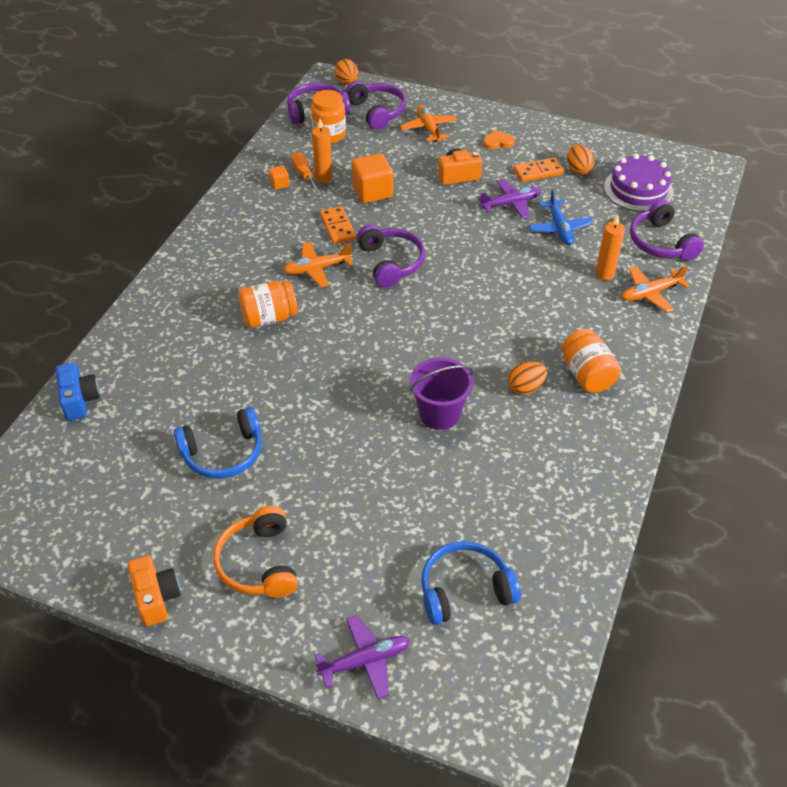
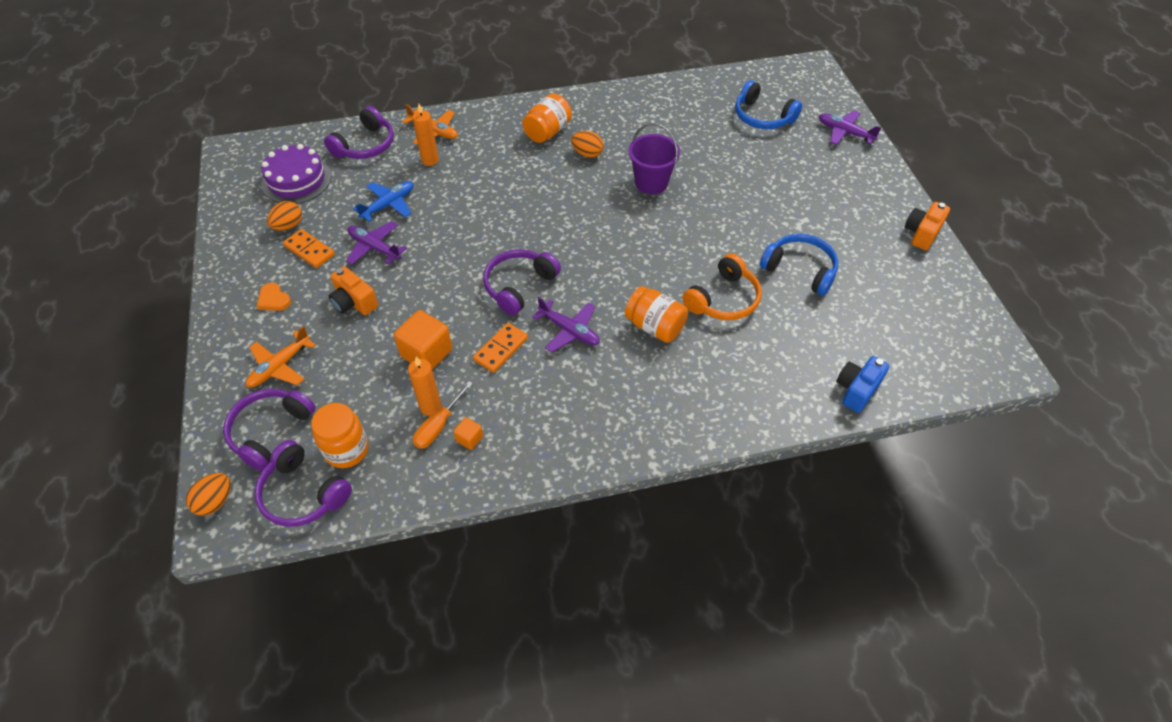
camera: 125 degrees left, 5 degrees up
(258, 563) = (848, 203): orange headphones -> orange headphones (724, 299)
(317, 269) = (569, 331): orange plane -> purple plane

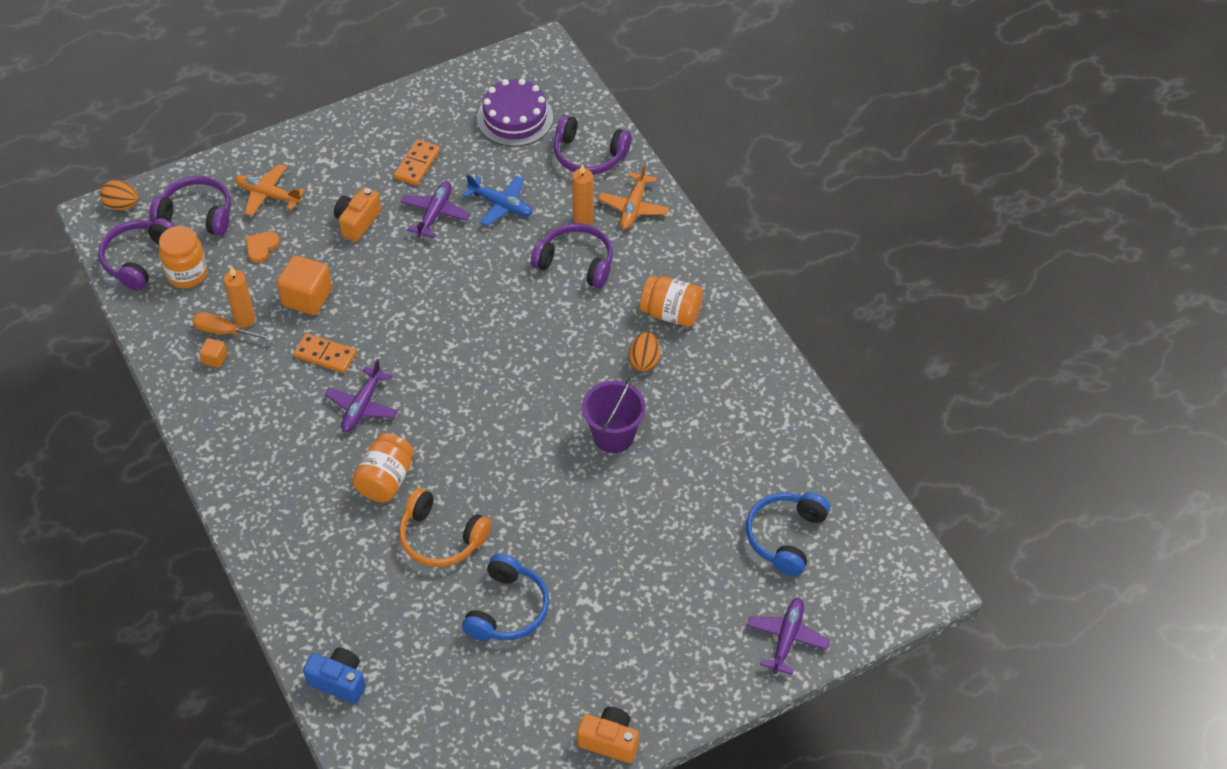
camera: 75 degrees right, 0 degrees up
(273, 299) = (346, 161): orange heart -> orange heart (261, 247)
(288, 226) = (446, 136): orange egg -> none
(519, 286) = (413, 348): purple headphones -> purple headphones (576, 262)

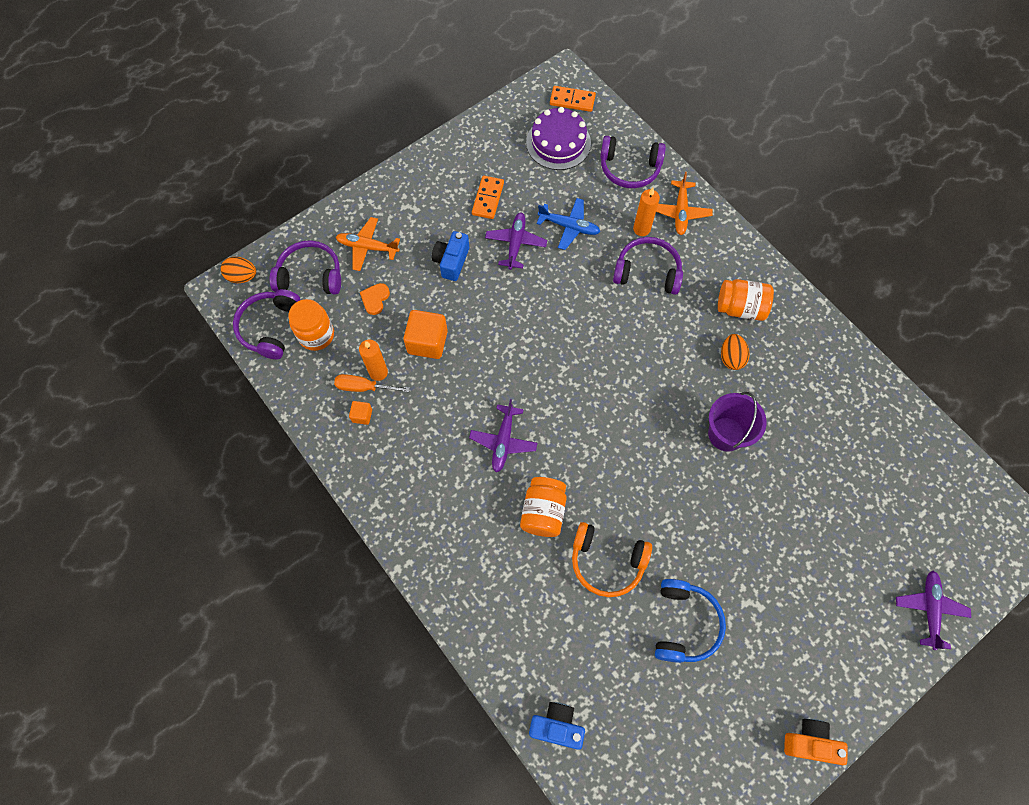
camera: 10 degrees left, 15 degrees up
(325, 355) = (458, 396): orange domino -> orange domino (572, 100)
(357, 222) = (451, 261): orange camera -> blue camera
(785, 536) = (898, 508): blue headphones -> none

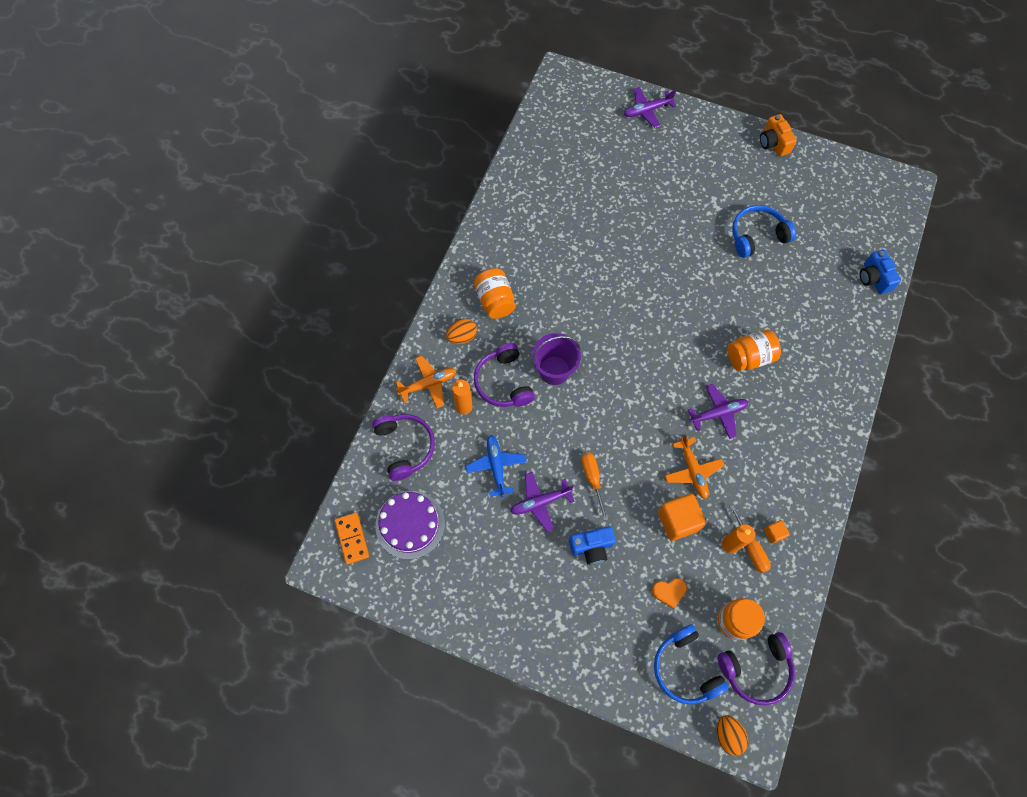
camera: 120 degrees left, 0 degrees up
(310, 275) = (685, 668): purple headphones -> blue headphones
(367, 247) = (624, 634): orange plane -> orange plane (693, 471)
(488, 198) = (508, 554): orange domino -> none
(509, 294) = (592, 479): none -> orange screwdriver
(607, 562) = (753, 299): orange headphones -> none
(726, 434) = (607, 267): purple bucket -> purple bucket (554, 370)
(731, 358) = (543, 289): orange egg -> orange egg (462, 336)

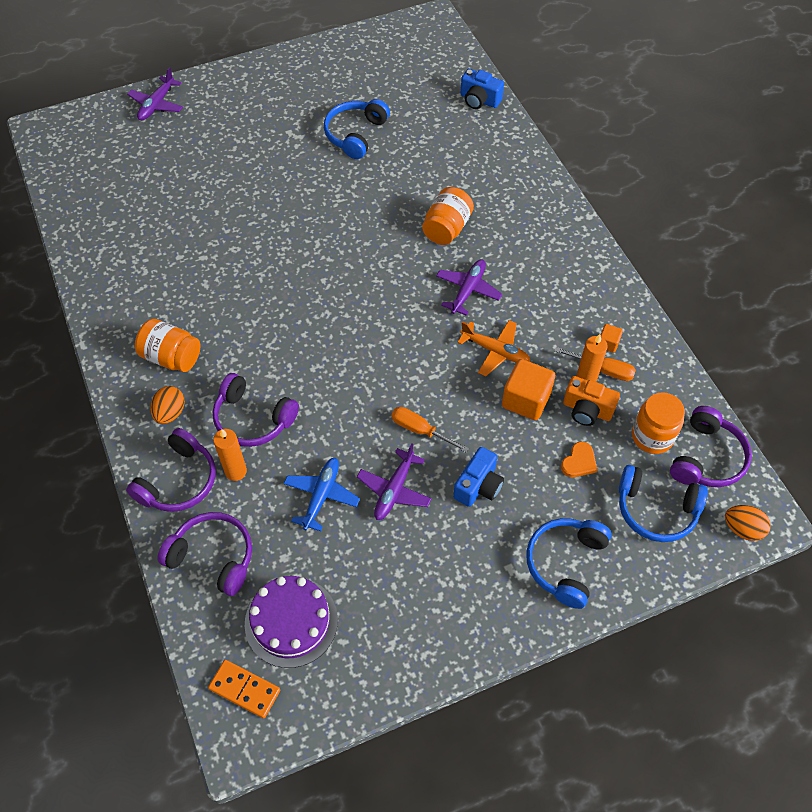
camera: 45 degrees left, 10 degrees down
(428, 384) = (179, 481): orange plane -> purple headphones
(496, 466) = (321, 495): blue plane -> blue plane turned 75 degrees clockwise
(554, 370) = (290, 370): purple bucket -> none
(593, 644) = (565, 563): none -> blue headphones
(773, 143) = (295, 58): orange camera -> orange camera (587, 410)

